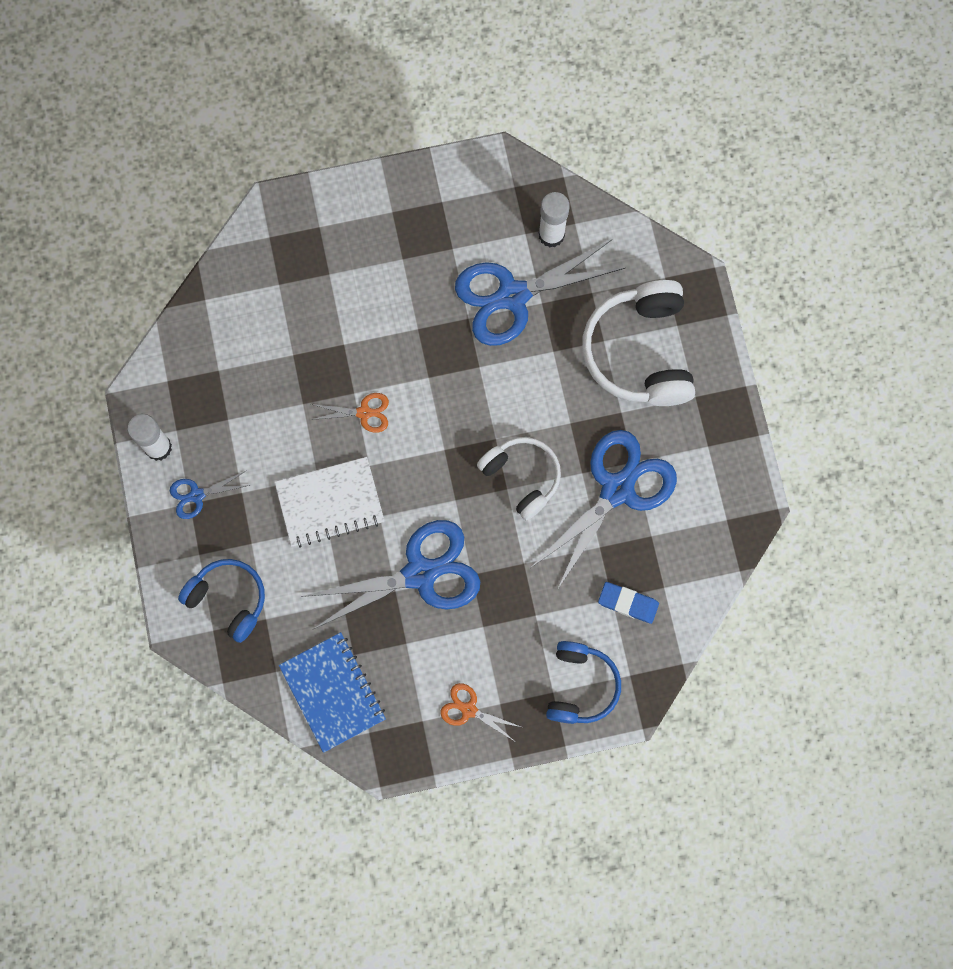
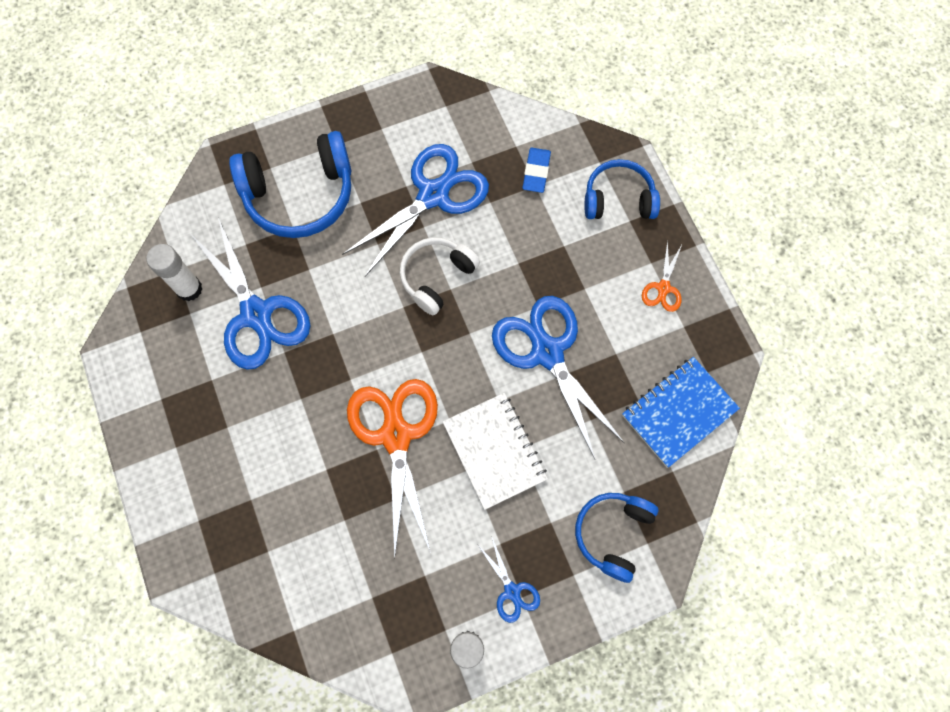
camera: 100 degrees left, 5 degrees down
(364, 413) = (396, 435): orange scissors -> orange scissors, size x2.17
(617, 489) = (434, 195): blue scissors -> blue scissors turned 105 degrees clockwise
(640, 352) = (300, 194): white headphones -> blue headphones

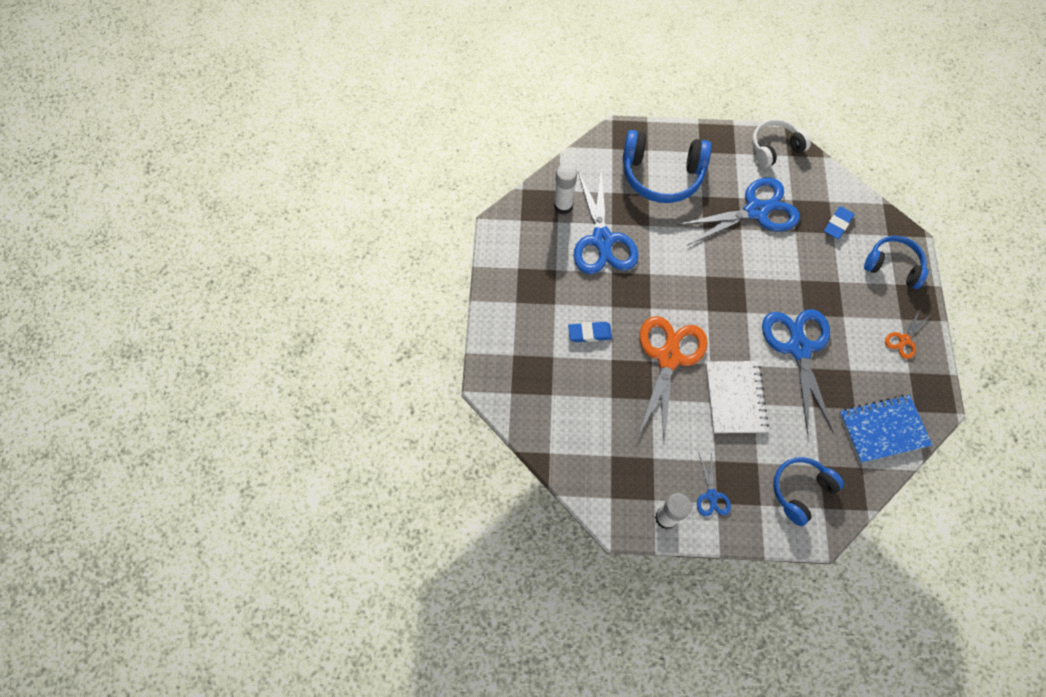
camera: 25 degrees right, 5 degrees down
(286, 447) = (589, 333): none -> blue eraser
(437, 277) = (737, 266): white headphones -> white headphones (774, 148)

